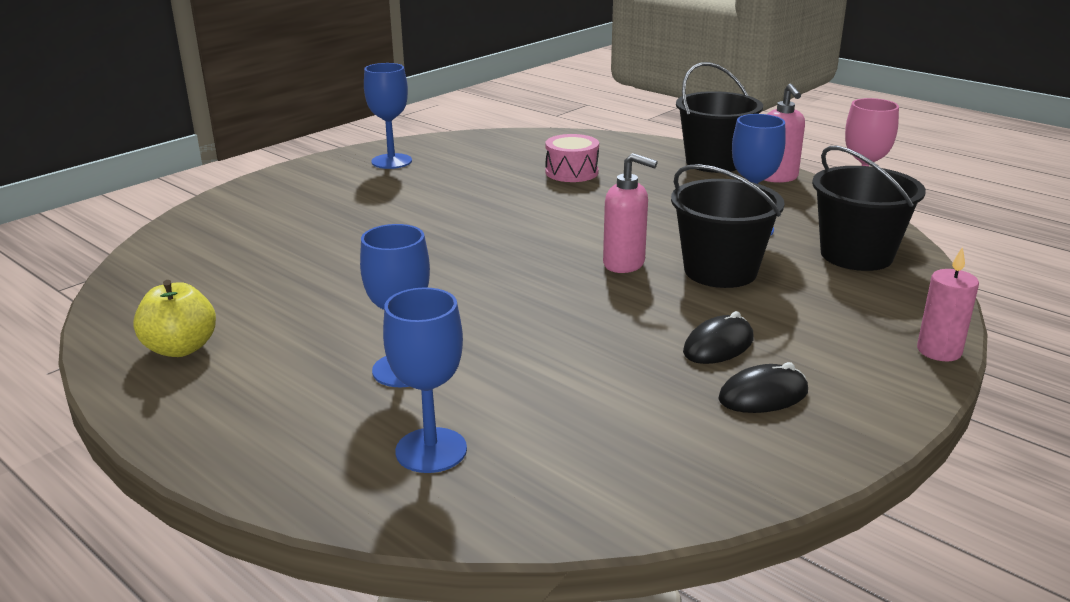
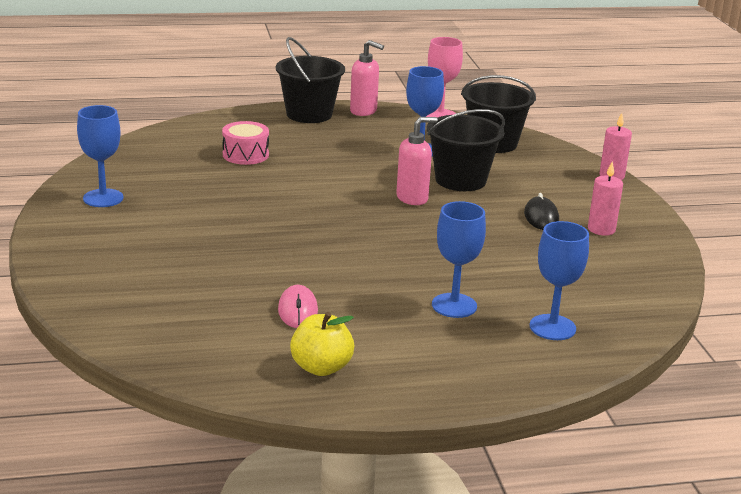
camera: 55 degrees left, 0 degrees up
(287, 298) = (297, 310): none -> pink mouse
(763, 395) = (601, 229): black mouse -> pink candle

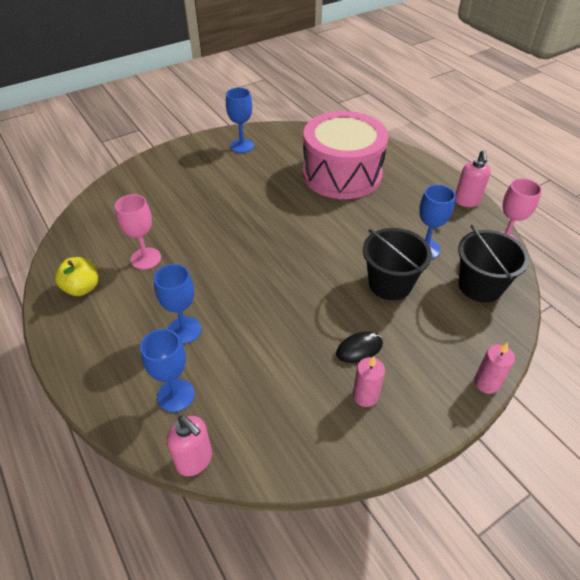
camera: 70 degrees right, 20 degrees up
(245, 155) = (342, 174): pink drum -> pink drum, size x2.45
(297, 310) = (146, 258): pink mouse -> pink goblet
(309, 114) = (433, 179): black bucket -> none
(412, 198) = (337, 266): pink soap dispenser -> pink soap dispenser (195, 460)

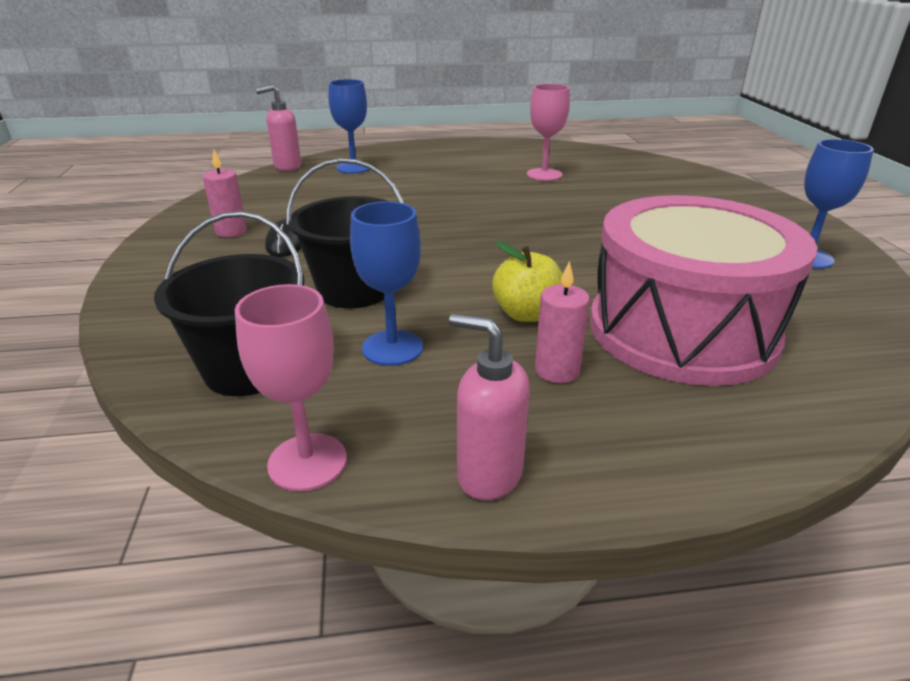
camera: 115 degrees right, 15 degrees down
(82, 288) = (521, 152): yellow apple -> yellow apple (526, 314)
(184, 330) = (422, 178): blue goblet -> none
(486, 383) = (121, 301): pink candle -> pink candle (557, 370)

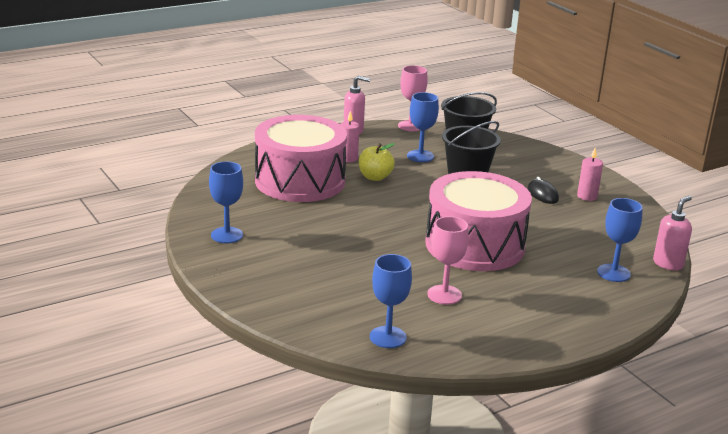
camera: 155 degrees right, 5 degrees down
(465, 204) = (474, 245): none -> pink drum
(619, 160) = (388, 337): none -> blue goblet

